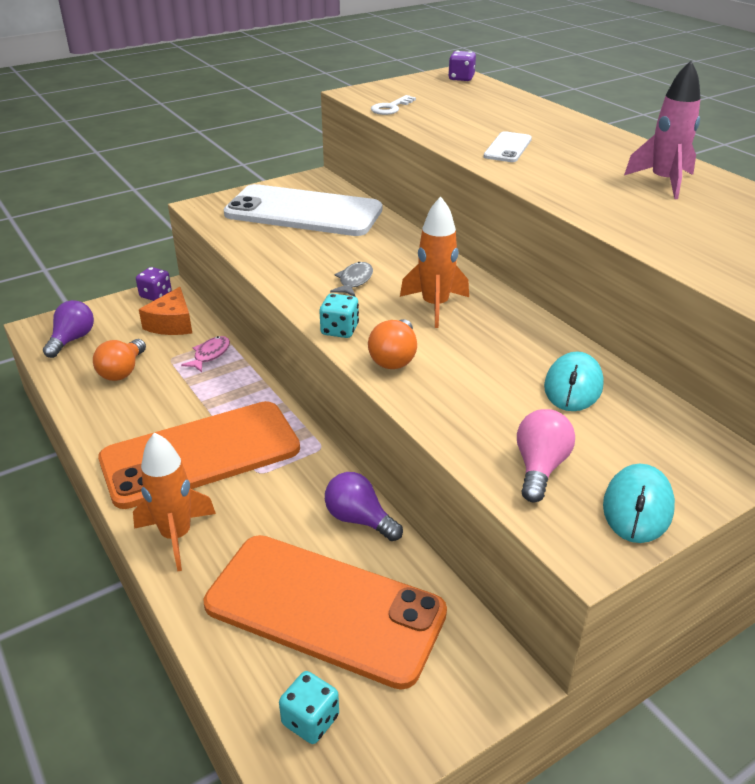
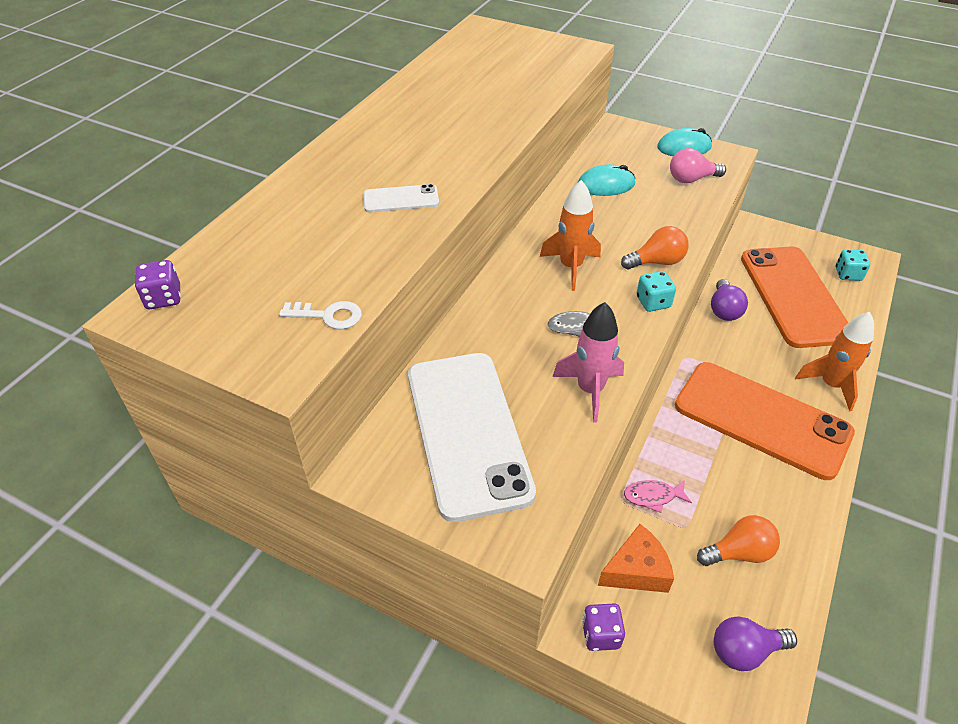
camera: 120 degrees left, 10 degrees up
(663, 182) = (419, 115): pink rocket -> pink rocket (590, 390)

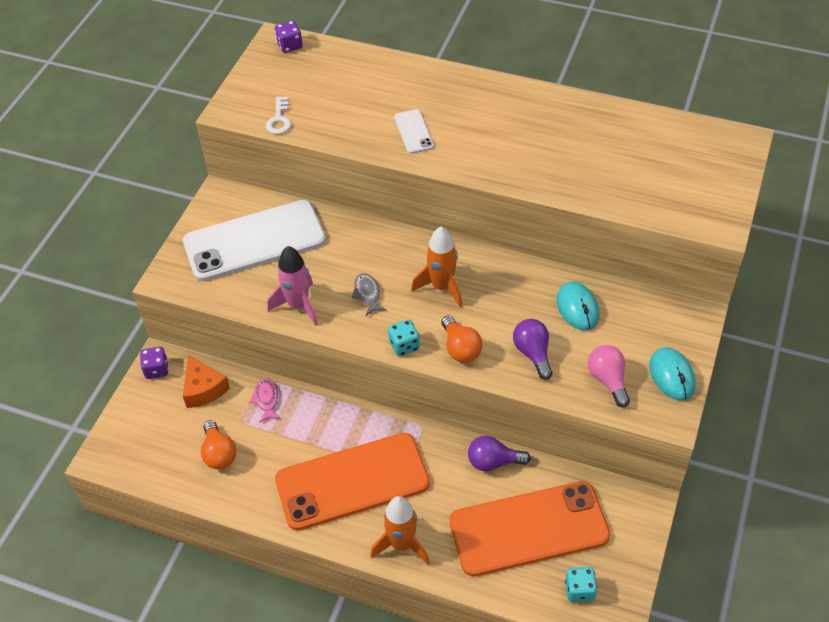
camera: 85 degrees right, 5 degrees up
(745, 651) = (143, 451): purple light bulb -> purple light bulb (533, 353)
(761, 419) = (352, 481): orange phone -> orange phone turned 45 degrees clockwise

